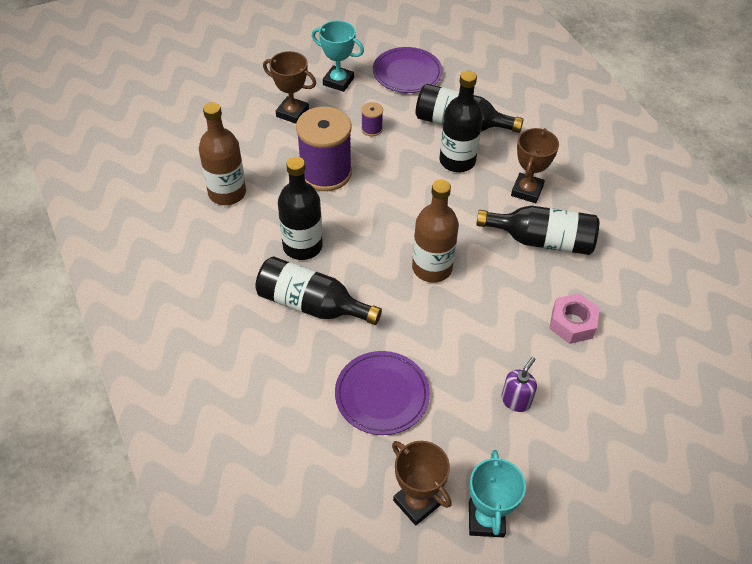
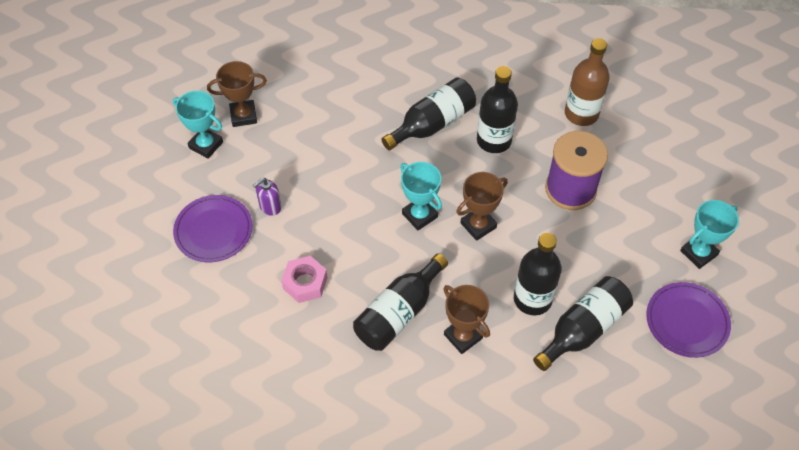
camera: 120 degrees right, 5 degrees up
(292, 113) = (665, 196): brown trophy -> brown trophy (478, 225)
(371, 129) = (612, 249): purple spool -> none
(382, 395) = (330, 132): purple plate -> purple plate (213, 231)
(432, 268) = (419, 215): brown bottle -> turquoise trophy
(516, 400) = (270, 206): purple soap dispenser -> purple soap dispenser turned 75 degrees clockwise

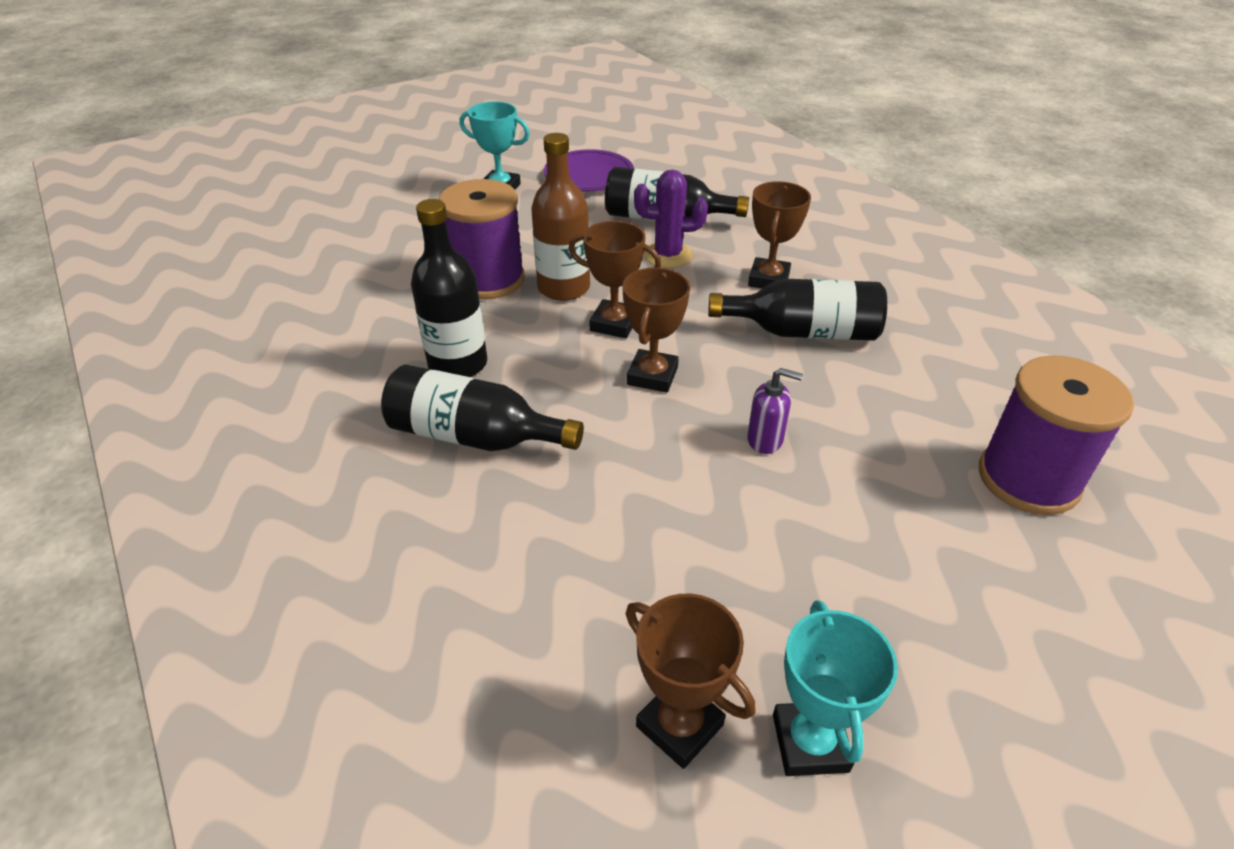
camera: 125 degrees left, 15 degrees down
(213, 231) = (941, 587): purple plate -> none
(223, 317) = (1028, 479): none -> purple spool
(270, 206) = (816, 541): purple soap dispenser -> purple soap dispenser (765, 440)
(305, 283) = (875, 427): pink nut -> none
(419, 215) = (652, 376): turquoise trophy -> brown trophy
(532, 299) = (668, 255): black bottle -> purple cactus
(581, 114) = (347, 311): brown bottle -> brown bottle (564, 288)

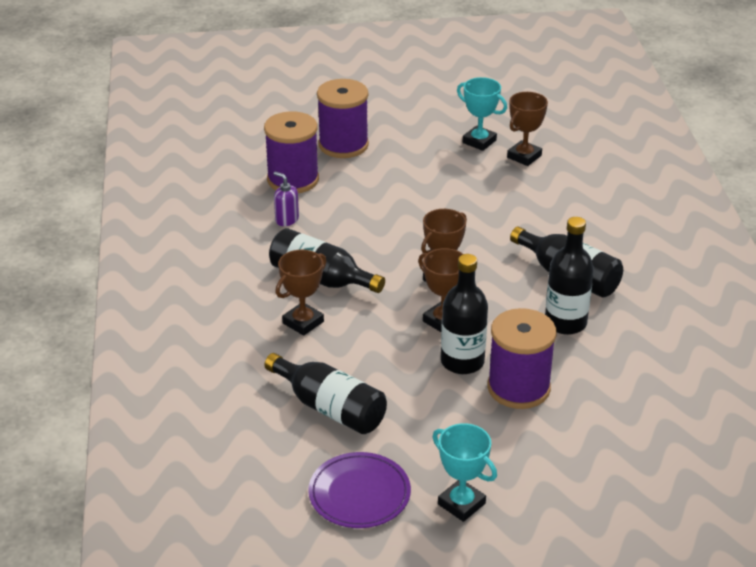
camera: 155 degrees left, 5 degrees down
(564, 288) = (462, 362): brown bottle -> black bottle
(668, 255) = (359, 367): purple cactus -> none
(679, 725) = (524, 156): brown trophy -> brown trophy turned 60 degrees clockwise
(765, 440) = (405, 229): purple soap dispenser -> purple soap dispenser (286, 220)
(810, 743) = (479, 141): turquoise trophy -> turquoise trophy turned 75 degrees counterclockwise
(1055, 604) = (343, 145): none -> purple spool

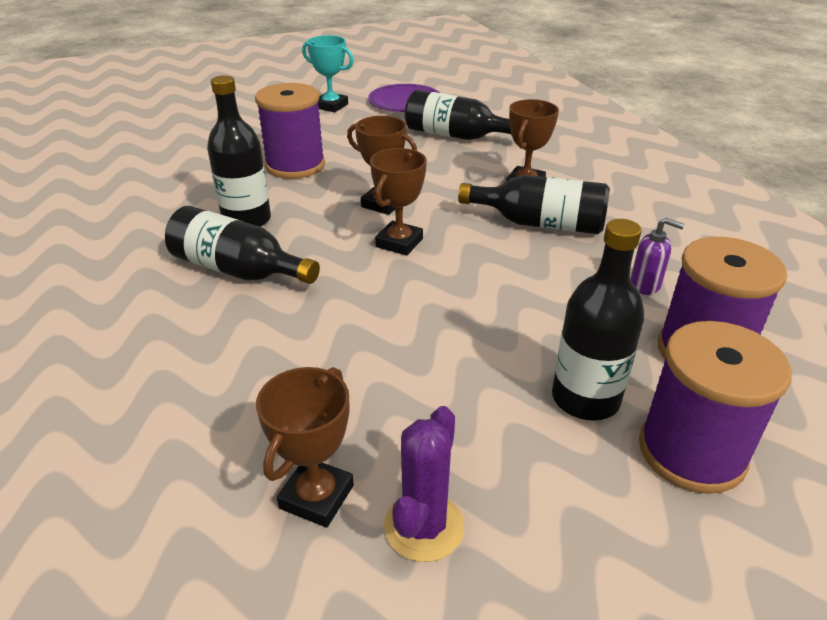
camera: 165 degrees right, 0 degrees up
(462, 362) = (352, 176): black bottle -> black bottle (585, 399)
(479, 141) = (424, 527): turquoise trophy -> purple cactus

